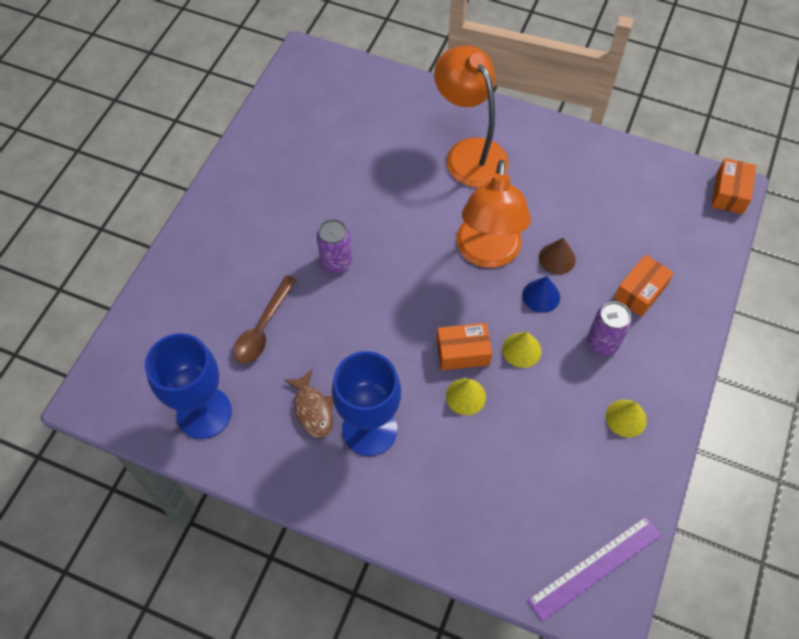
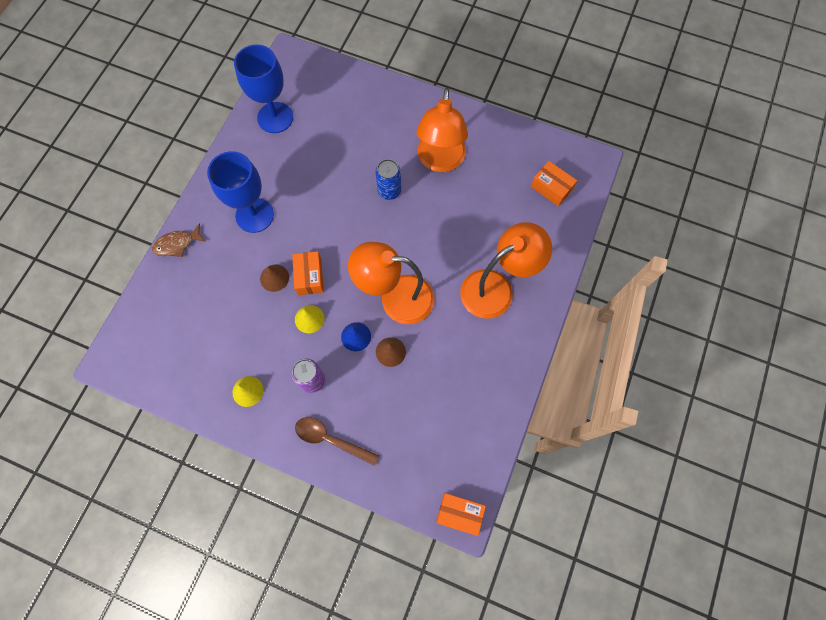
camera: 90 degrees right, 10 degrees up
(263, 328) = (336, 147): brown spoon -> brown spoon (331, 439)
(294, 205) = (440, 161): none -> orange lamp
(313, 409) = (272, 180): brown fish -> brown fish (177, 244)
(336, 262) = (389, 191): purple can -> blue can
(465, 396) = (274, 278): yellow cone -> brown cone
(595, 567) = (141, 357): purple ruler -> none
(640, 292) = (357, 416): orange box -> orange box (551, 188)

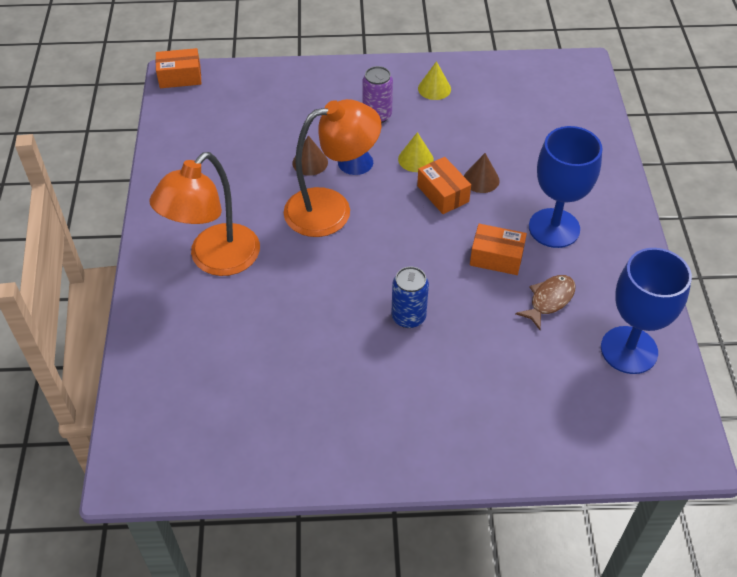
camera: 155 degrees right, 20 degrees down
(177, 244) = (613, 171): brown fish -> brown fish (549, 300)
(331, 439) = (330, 84): brown spoon -> none
(440, 161) = (361, 382): orange lamp -> none
(551, 188) = (182, 408): orange box -> orange box (496, 258)

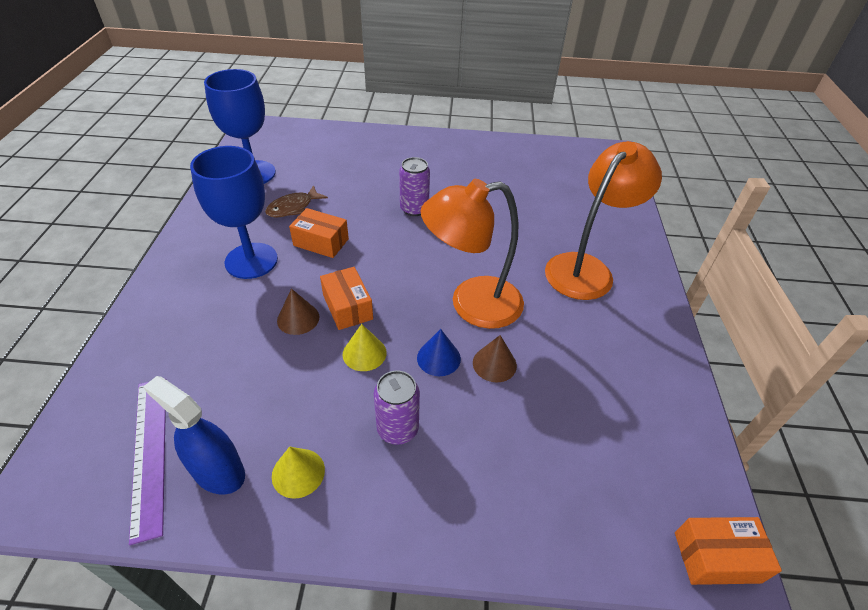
camera: 175 degrees left, 5 degrees down
(408, 317) = (414, 209): blue can -> purple can
(484, 84) = (218, 471): none -> blue spray bottle
(532, 89) = (150, 453): none -> purple ruler

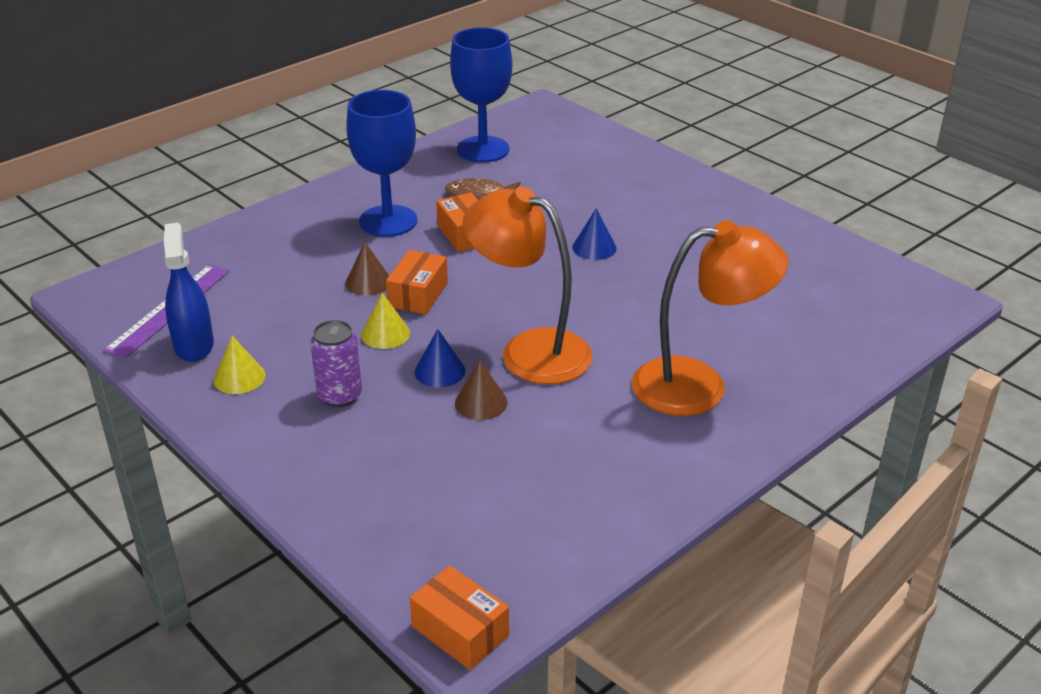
camera: 45 degrees right, 10 degrees down
(414, 209) = (594, 247): purple can -> blue cone

